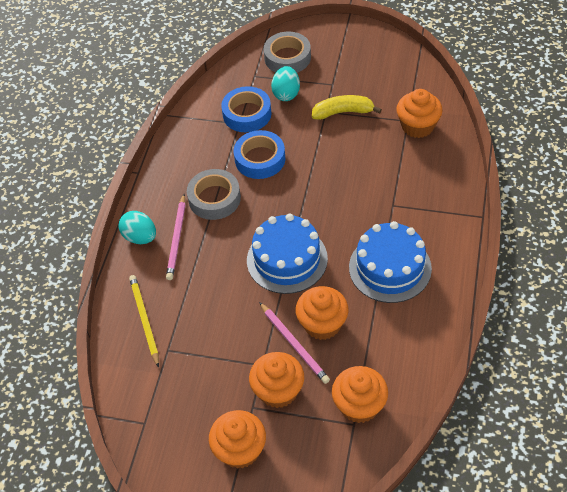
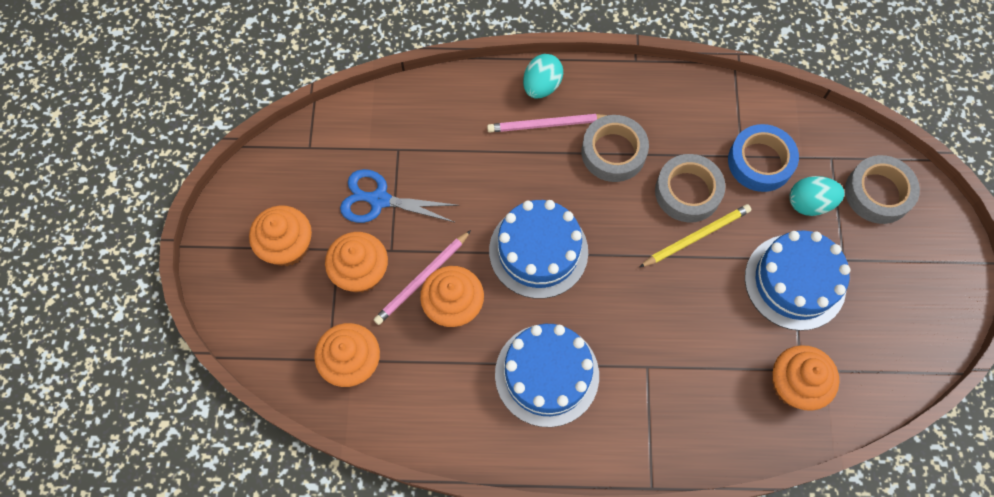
camera: 75 degrees right, 15 degrees up
(144, 320) = (432, 117): yellow pencil -> yellow pencil (696, 236)
(212, 370) = (378, 200): none -> blue scissors
(260, 159) = (687, 192): blue tape -> grey tape
(343, 112) = (795, 282): yellow banana -> blue cake

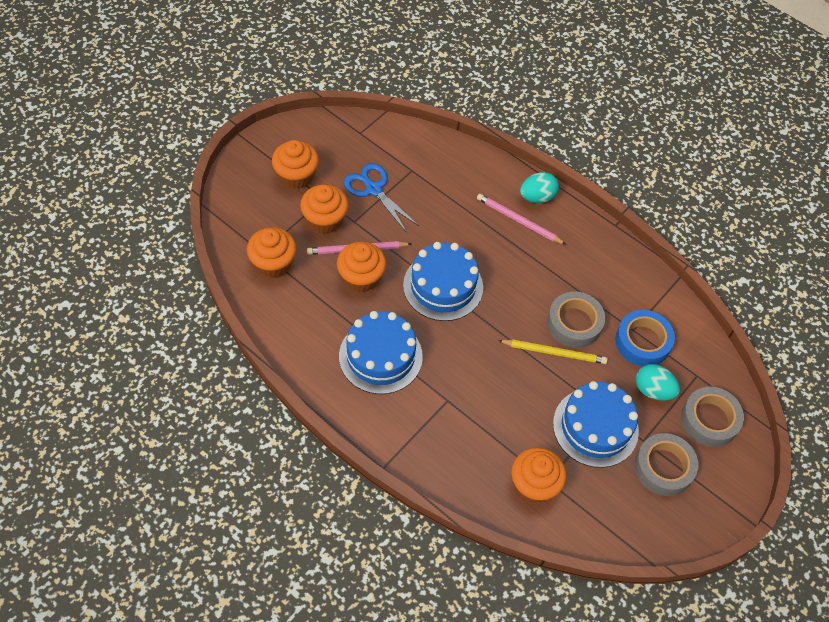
camera: 35 degrees right, 10 degrees down
(613, 152) = (547, 266): grey tape -> grey tape (663, 467)

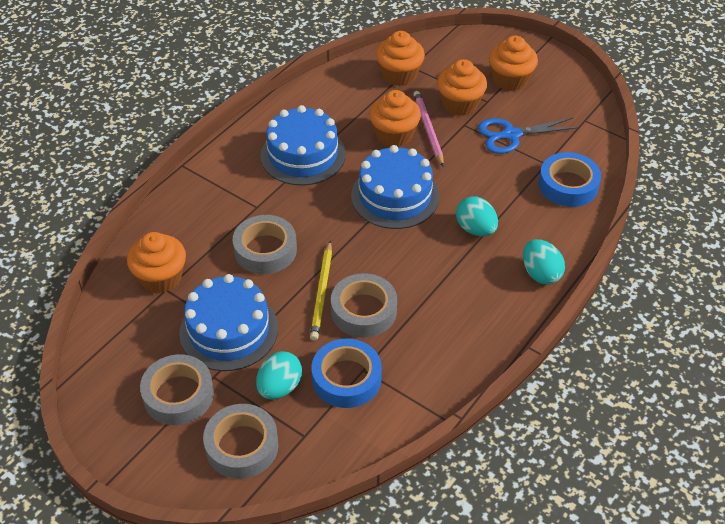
camera: 90 degrees right, 10 degrees down
(373, 189) = (510, 135): blue scissors -> blue scissors turned 150 degrees counterclockwise
(440, 160) = (568, 185): none -> blue tape
(486, 232) = (475, 229): none -> turquoise egg
(503, 394) = (265, 250): none -> grey tape
(518, 221) = (500, 257): pink pencil -> none

